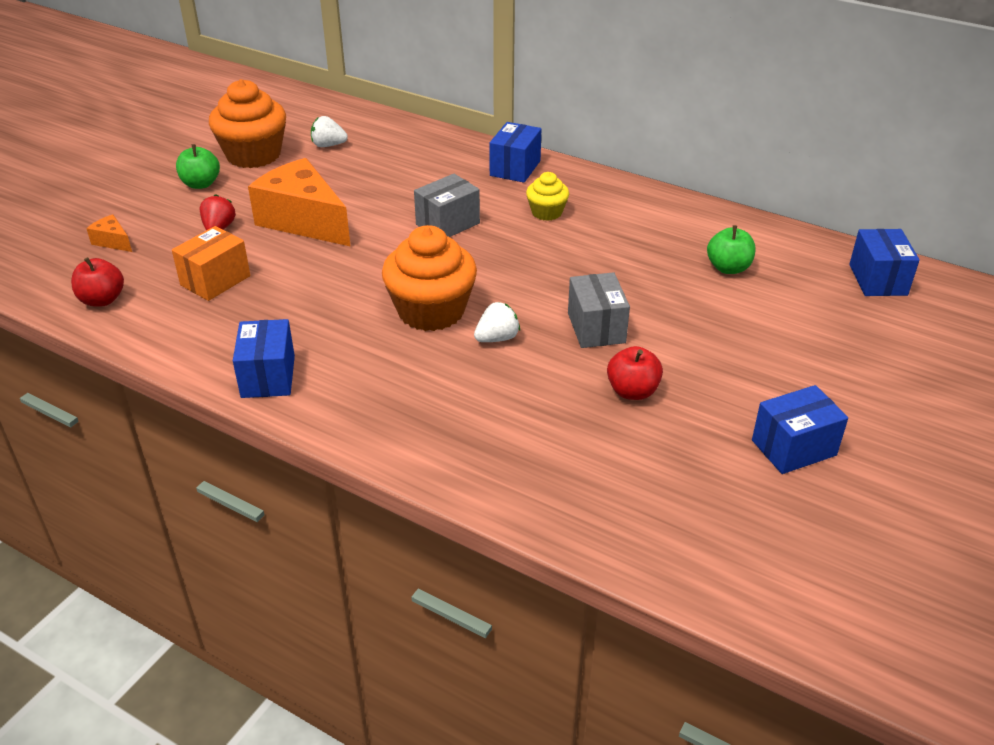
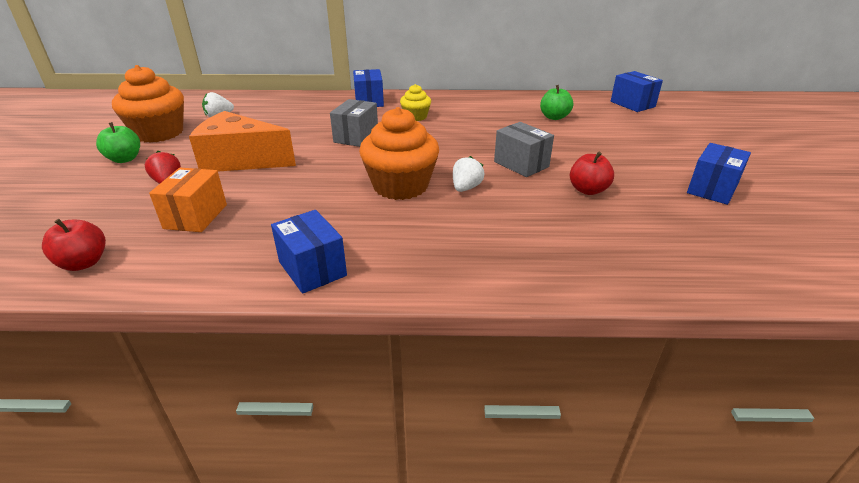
camera: 30 degrees left, 5 degrees down
(113, 241) = (62, 216): orange cheese -> none

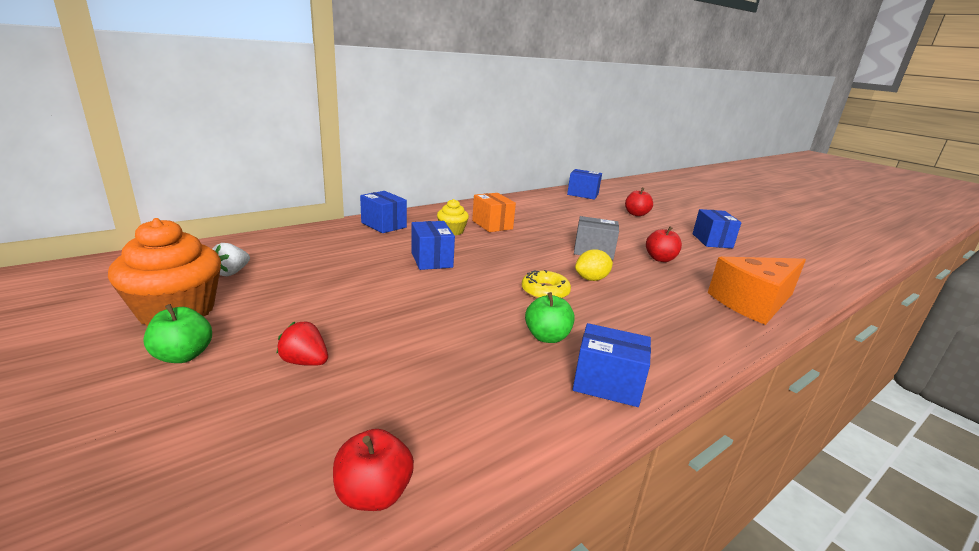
camera: 40 degrees left, 10 degrees down
(195, 216) = (412, 384): orange box -> orange box (492, 225)
(241, 160) = (353, 312): orange cheese -> orange cheese (753, 303)
(356, 137) = (431, 260): grey box -> blue box
(400, 186) = (545, 291): orange cupcake -> yellow donut
(466, 188) = (591, 279): white strawberry -> yellow lemon
(554, 117) = (553, 212): green apple -> green apple (547, 337)
(662, 138) = (636, 214): none -> red apple

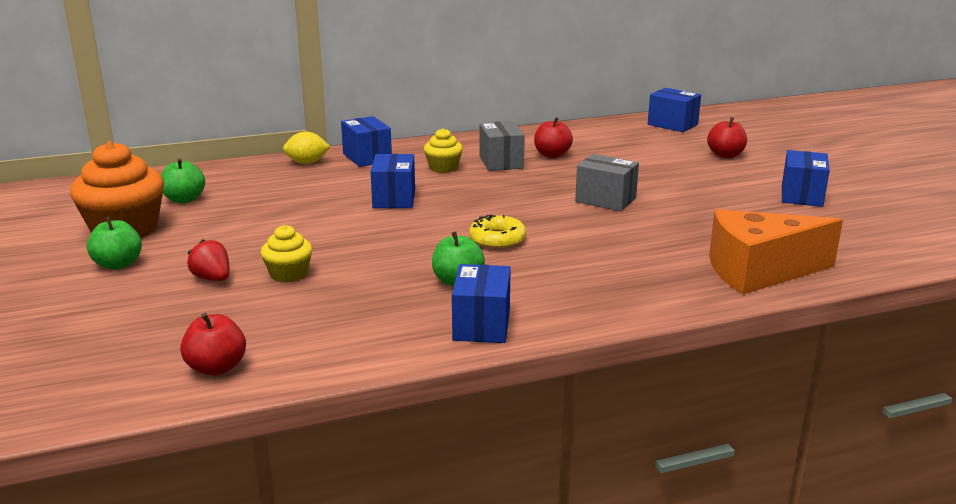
camera: 20 degrees right, 0 degrees up
(231, 272) = (184, 199): white strawberry -> green apple
(384, 347) = (288, 274): none -> yellow cupcake
(492, 225) = (501, 162): orange box -> grey box
(591, 279) = (568, 230): yellow lemon -> yellow lemon (307, 163)
(607, 384) = (481, 325): blue box -> blue box turned 60 degrees clockwise
(660, 259) = (690, 214): red apple -> red apple (552, 155)

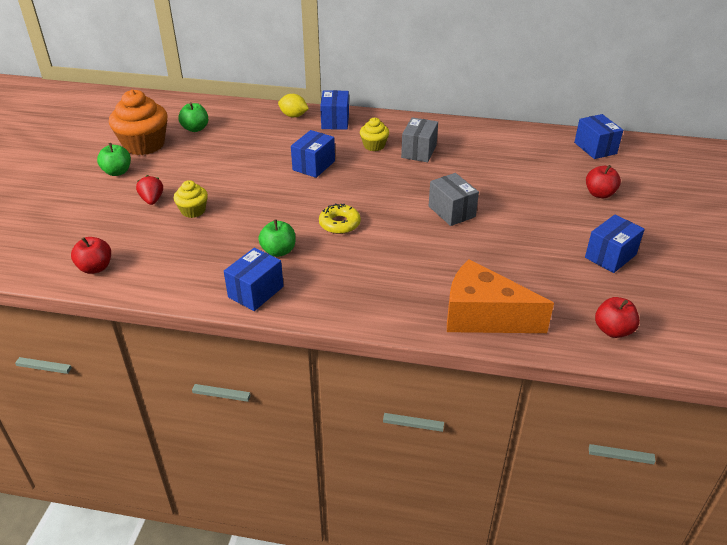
camera: 30 degrees right, 15 degrees up
(552, 155) = (463, 154): red apple -> red apple (613, 330)

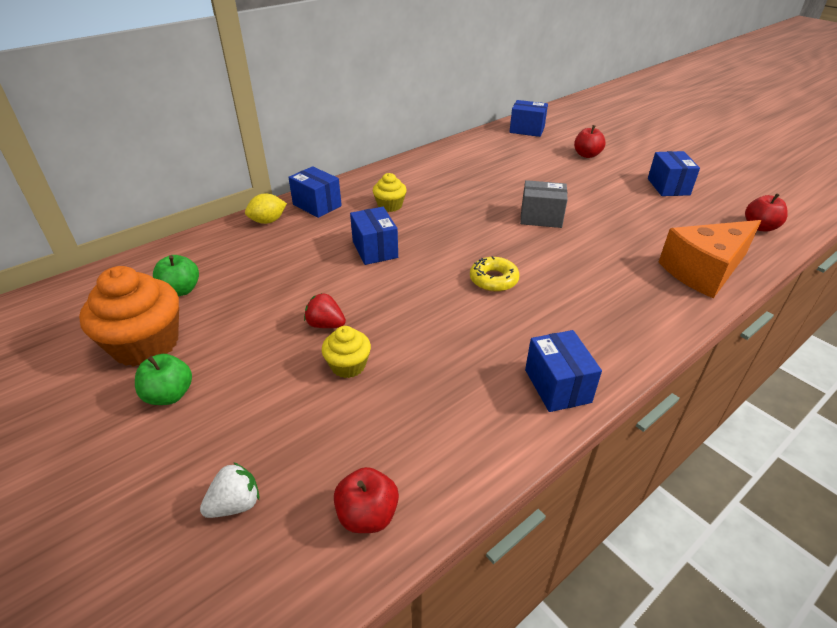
camera: 50 degrees left, 0 degrees up
(70, 227) = (235, 504): none -> white strawberry
(152, 200) = (280, 390): red strawberry -> red strawberry (326, 325)
(278, 251) = (499, 337): green apple -> none
(419, 151) = (431, 191): grey box -> none

